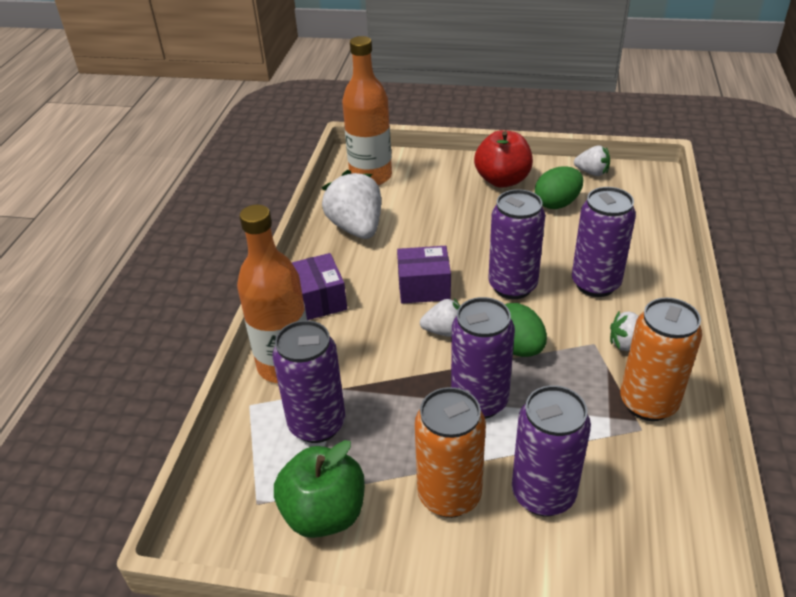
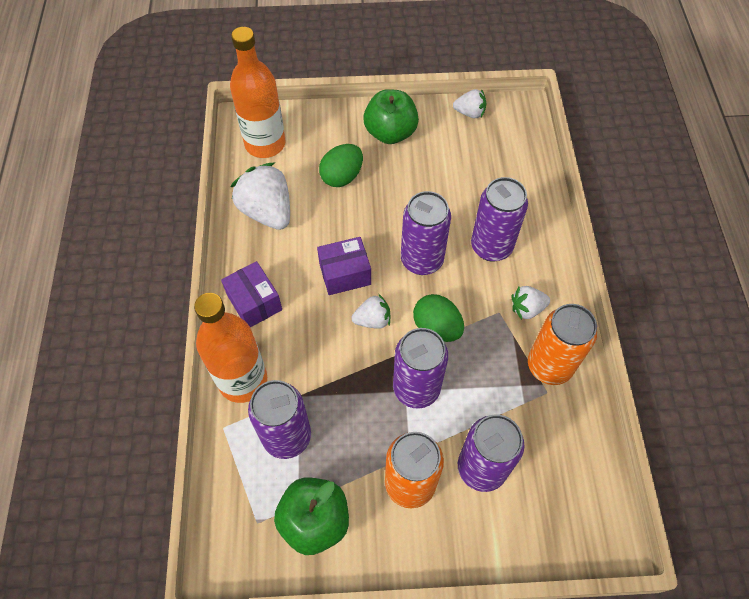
camera: 15 degrees left, 20 degrees up
(502, 180) = (390, 133): red apple -> green apple
(557, 203) = (444, 156): green egg -> green egg (342, 177)

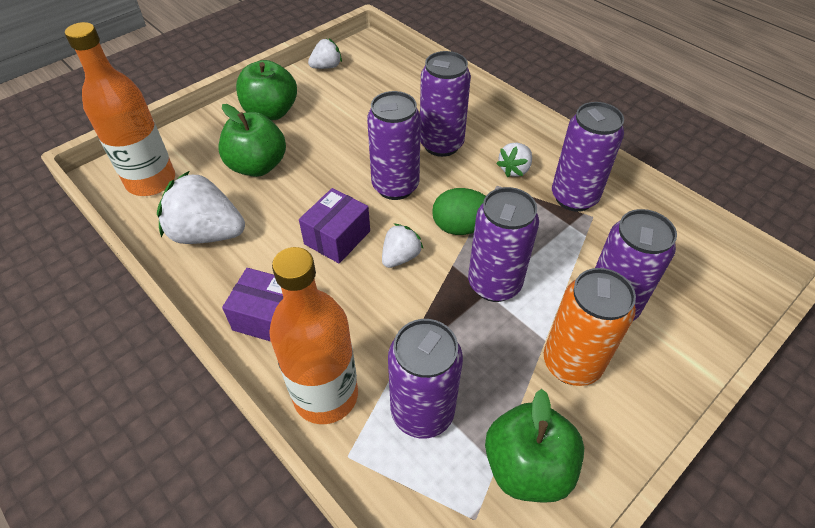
camera: 40 degrees left, 10 degrees down
(342, 177) = (257, 166): green egg -> green apple
(549, 366) = (574, 197): orange can -> purple can

